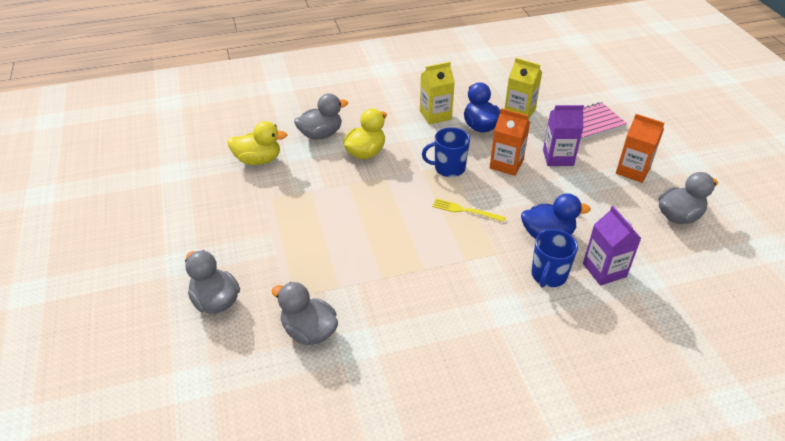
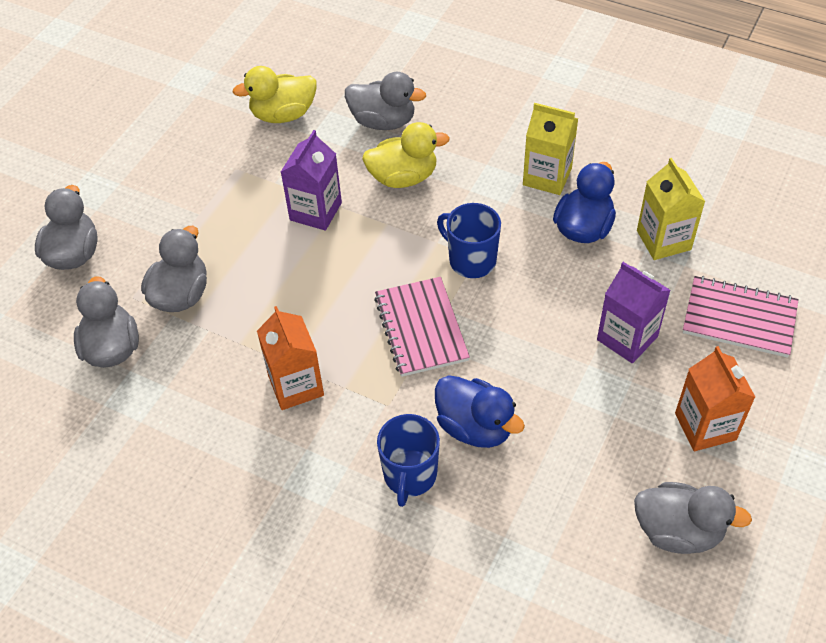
camera: 45 degrees right, 10 degrees up
(258, 160) = (283, 114): yellow duck -> yellow duck turned 120 degrees clockwise
(315, 278) = (181, 295): none -> grey duck
(465, 210) = (421, 328): yellow fork -> pink notebook
(506, 164) = (547, 302): orange carton -> orange carton (296, 385)
(548, 275) = (410, 475): blue mug -> blue mug turned 60 degrees counterclockwise
(604, 270) = (482, 520): purple carton -> purple carton (315, 211)

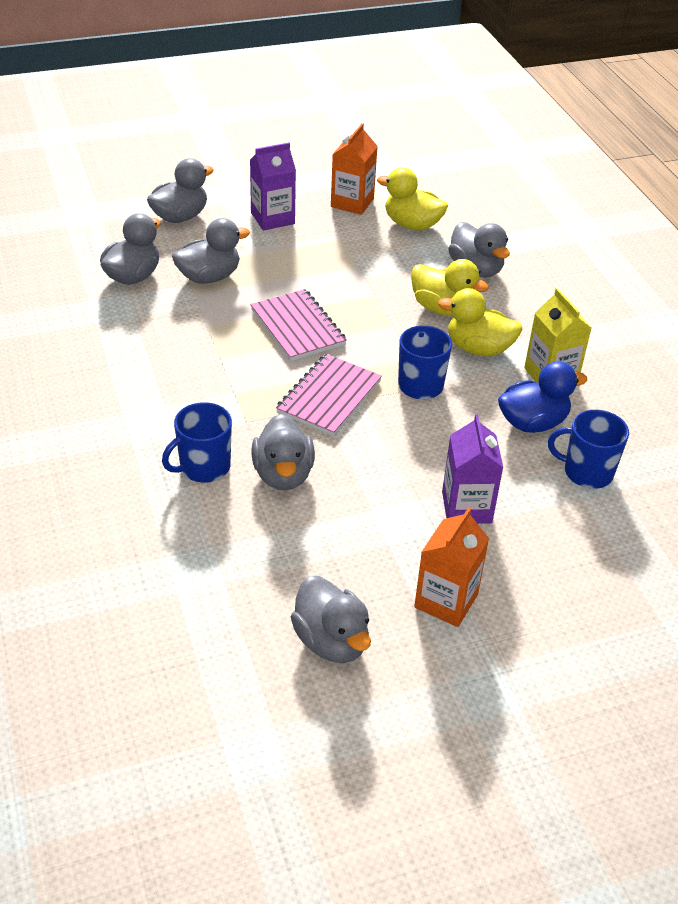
camera: 40 degrees right, 10 degrees down
(296, 385) = (206, 369): orange carton -> orange carton (352, 203)
(315, 211) = (355, 289): purple carton -> purple carton (272, 218)
(472, 193) = (478, 348): none -> yellow duck
(475, 427) = (283, 474): blue duck -> grey duck
(663, 240) = (586, 472): yellow carton -> blue mug
(739, 319) = (575, 561): pink notebook -> pink notebook (297, 327)

